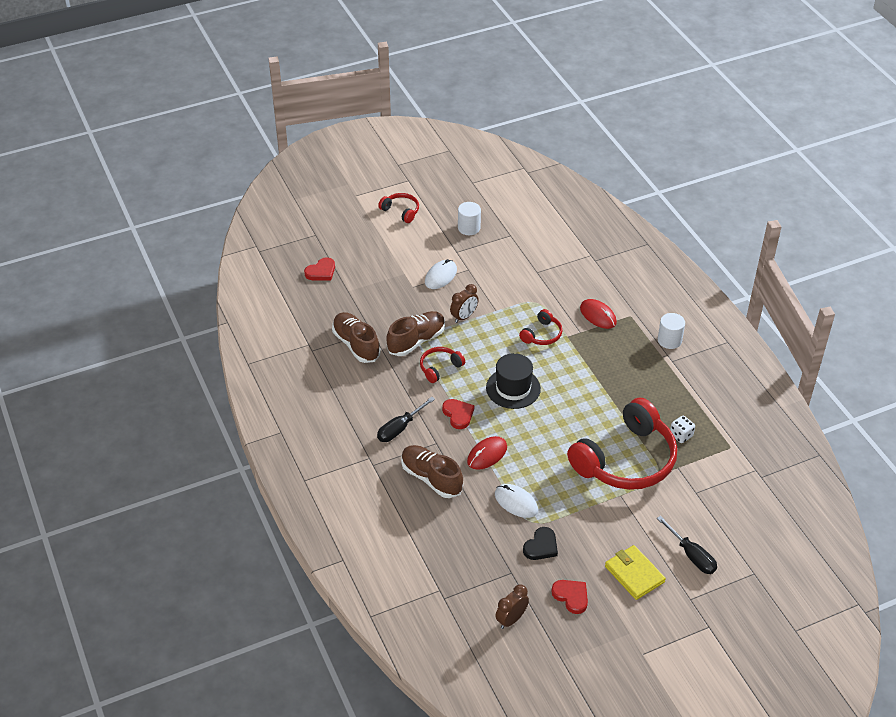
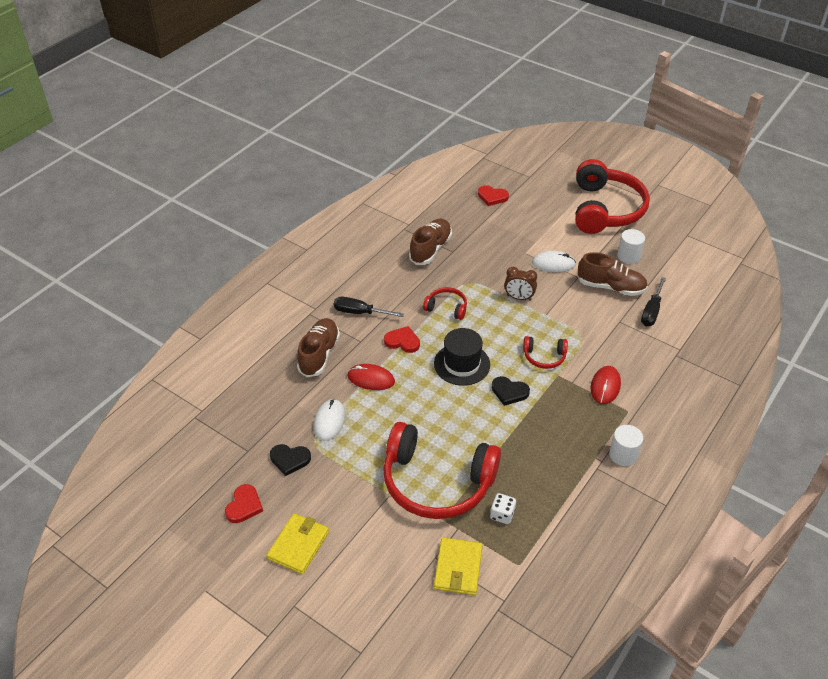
camera: 60 degrees right, 0 degrees up
(401, 211) = (605, 209): red headphones -> red headphones, size x2.27
(416, 341) = (465, 281): brown shoe -> brown shoe (611, 287)
(458, 414) = (402, 341): red heart -> red heart turned 105 degrees counterclockwise
(511, 619) = (195, 472): brown clock -> none
(564, 373) = (509, 392): none -> black heart
(691, 555) = (350, 585): black screwdriver -> black screwdriver (651, 311)
(713, 483) = (458, 568): none -> yellow wallet

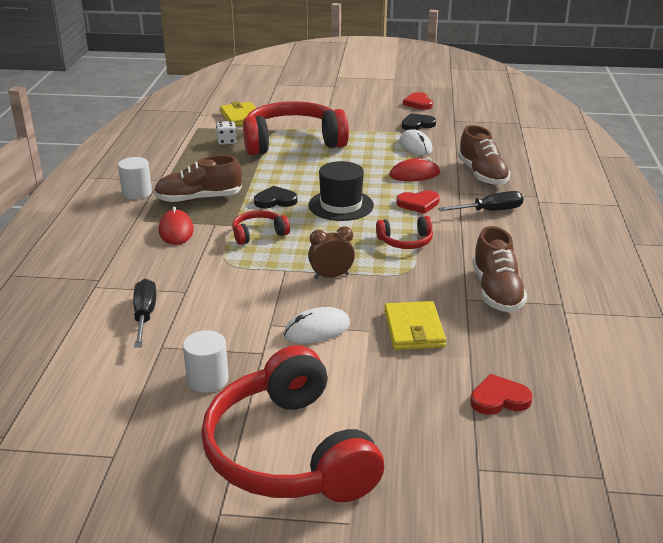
camera: 150 degrees right, 15 degrees down
(298, 545) = (360, 100): yellow wallet -> yellow wallet (414, 329)
(611, 287) = (215, 326): brown shoe -> brown shoe (199, 199)

